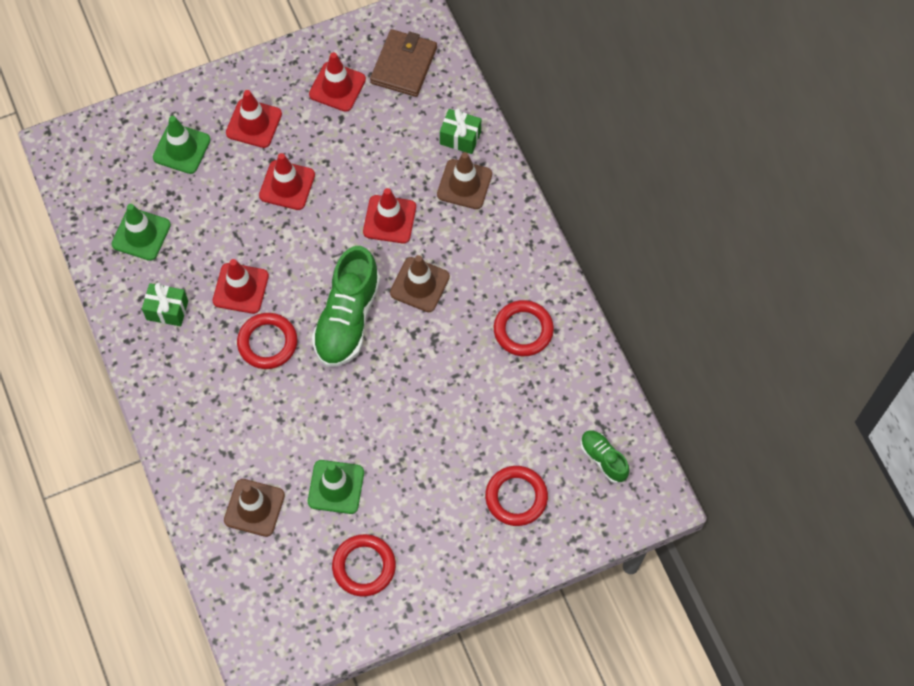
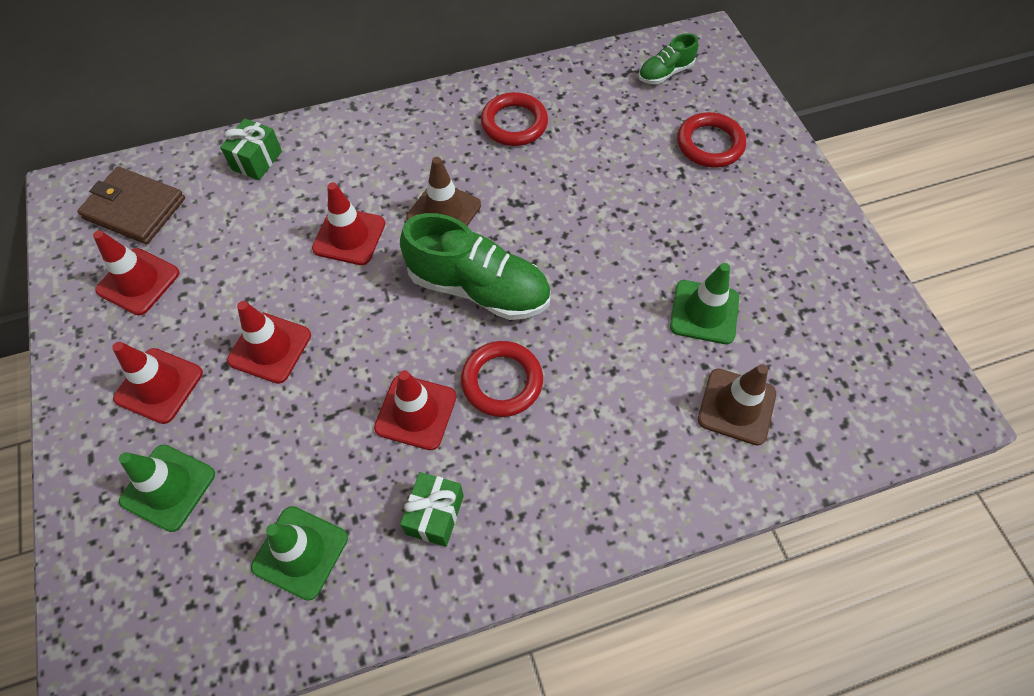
camera: 85 degrees left, 5 degrees down
(364, 566) = (803, 288): red ring -> none
(464, 184) = (320, 161): brown traffic cone -> none

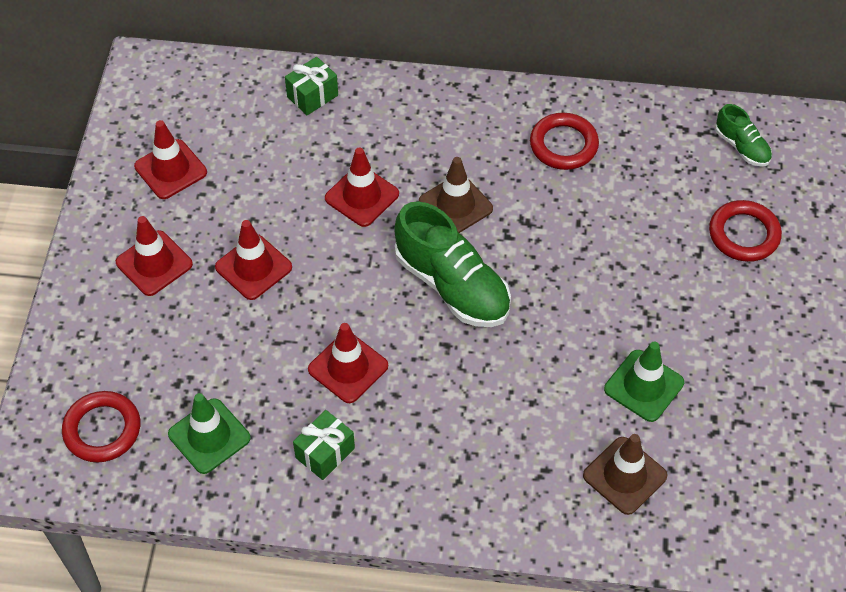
camera: 25 degrees right, 5 degrees down
(135, 208) = (192, 103): brown wallet -> none
(168, 487) = (130, 346): green traffic cone -> none
(502, 381) = (432, 372): red ring -> red ring (102, 429)
(665, 73) = (741, 147): green shoe -> green shoe turned 120 degrees counterclockwise

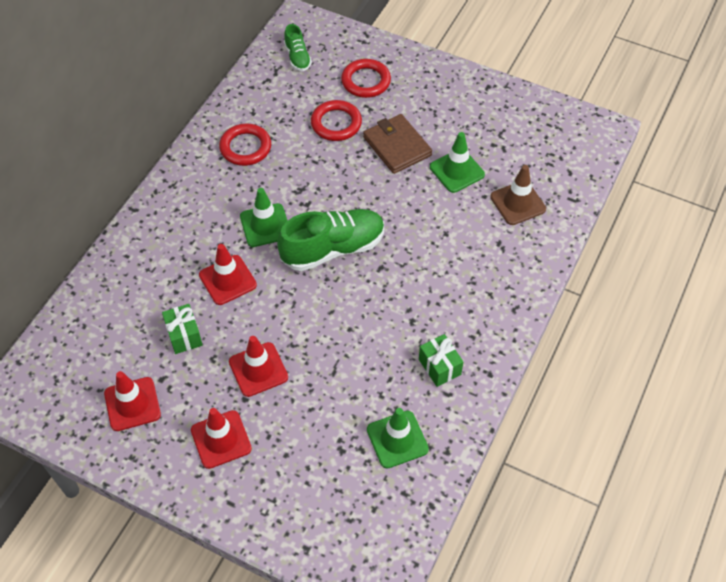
camera: 70 degrees left, 0 degrees up
(102, 429) = (362, 515): red ring -> red ring (336, 123)
(312, 96) = (114, 284): green gift -> green gift (184, 335)
(348, 368) = (374, 332): red traffic cone -> none
(455, 205) = (265, 225): brown traffic cone -> green traffic cone
(650, 304) = (397, 146): none -> brown wallet
(741, 147) = (297, 57): green shoe -> green shoe turned 90 degrees clockwise

